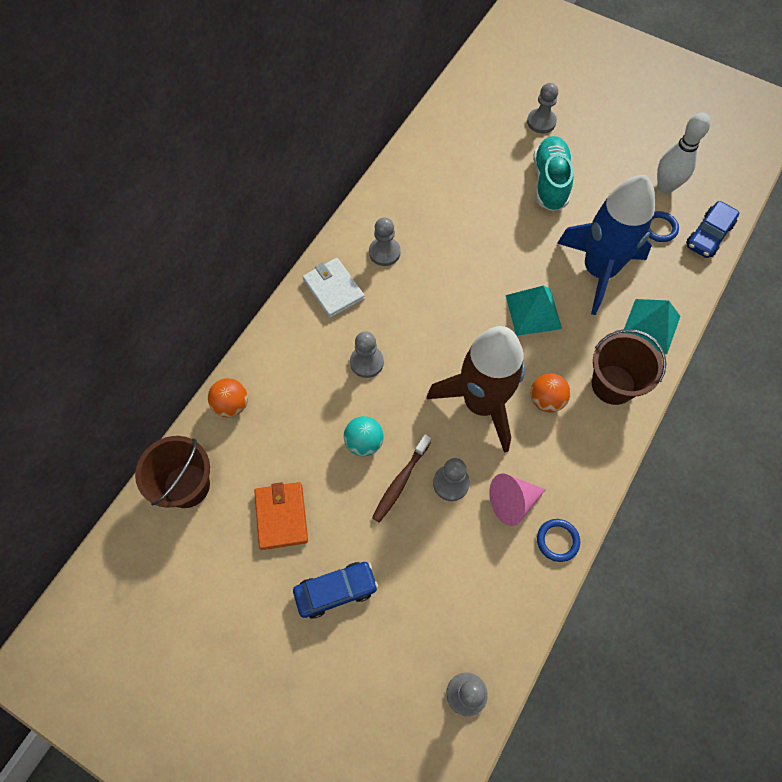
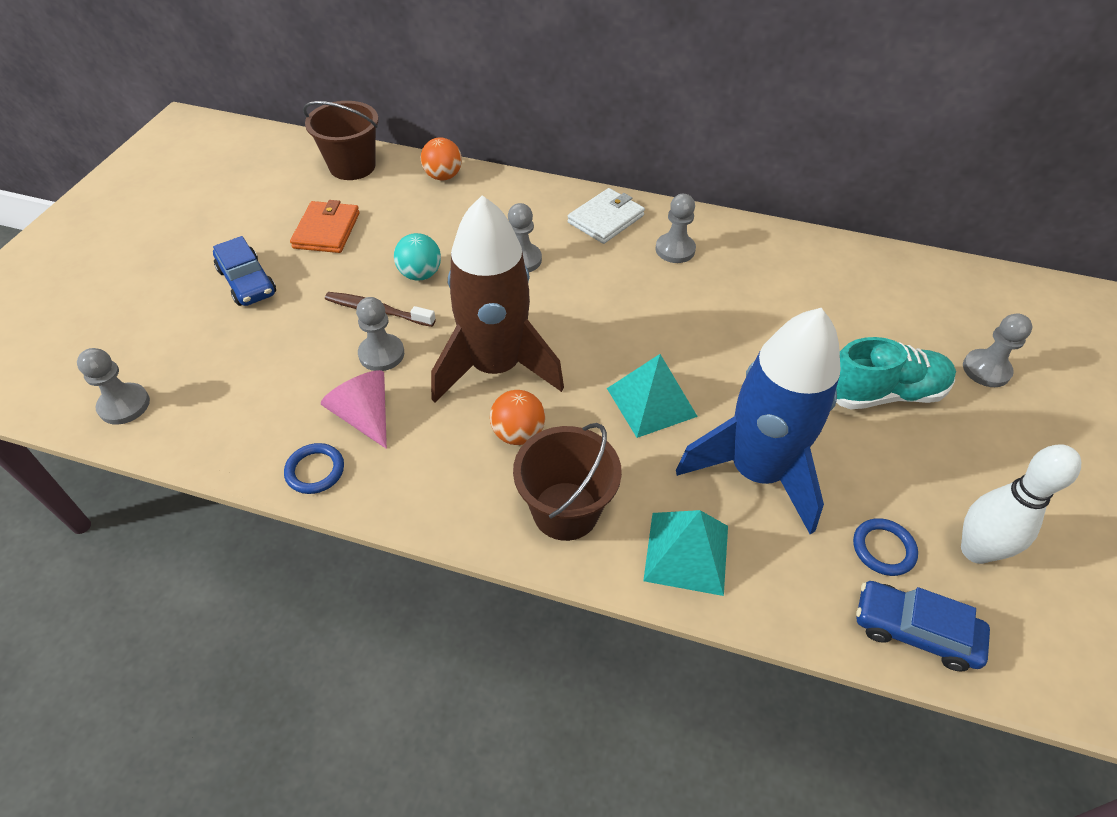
camera: 75 degrees right, 15 degrees down
(281, 516) = (327, 230): orange wallet -> orange wallet turned 60 degrees counterclockwise

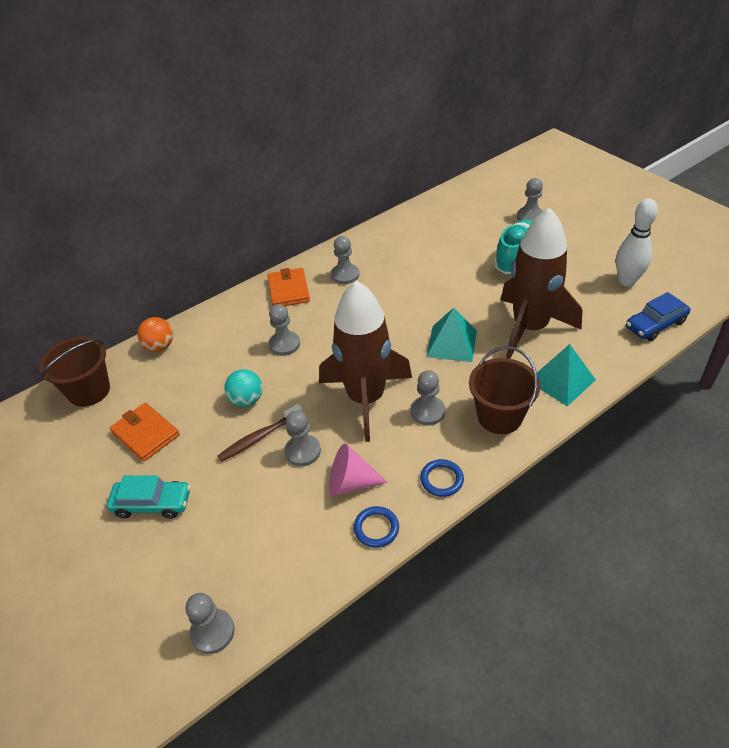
camera: 50 degrees left, 5 degrees down
(247, 282) = (152, 504): blue car -> turquoise car
(518, 433) = (427, 412): orange ball -> grey pawn
(606, 219) = (288, 290): white wallet -> orange wallet
(756, 471) = (530, 327): blue rocket -> brown rocket
(883, 549) = (606, 309): blue ring -> blue ring (441, 479)

